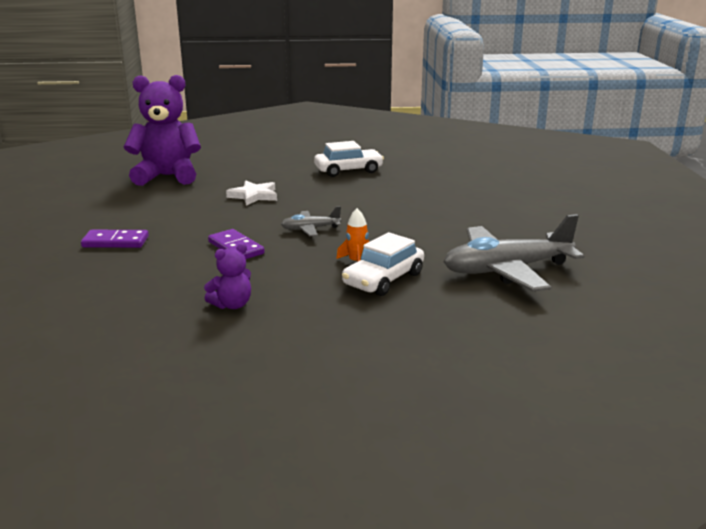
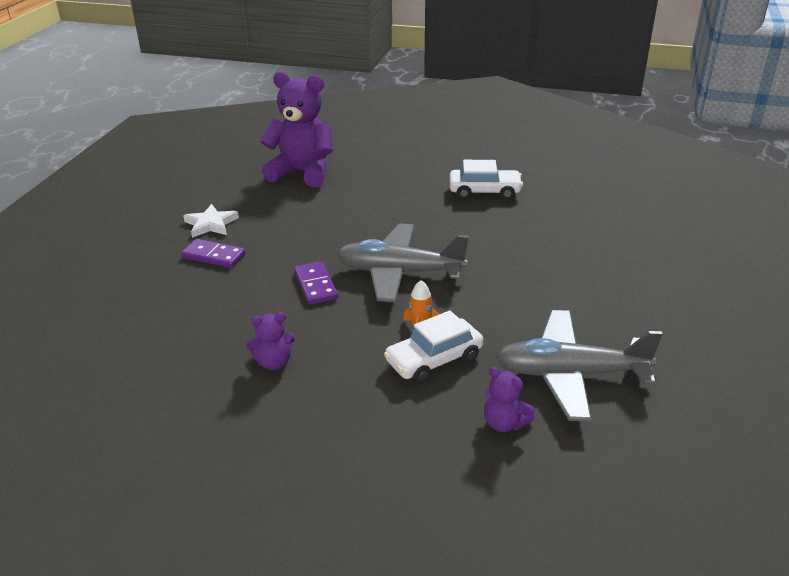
camera: 20 degrees right, 10 degrees up
(254, 196) = (370, 214): white star -> white star (211, 224)
(310, 229) = (399, 272): grey plane -> grey plane, size x2.07
(475, 309) = (504, 423): none -> purple teddy bear

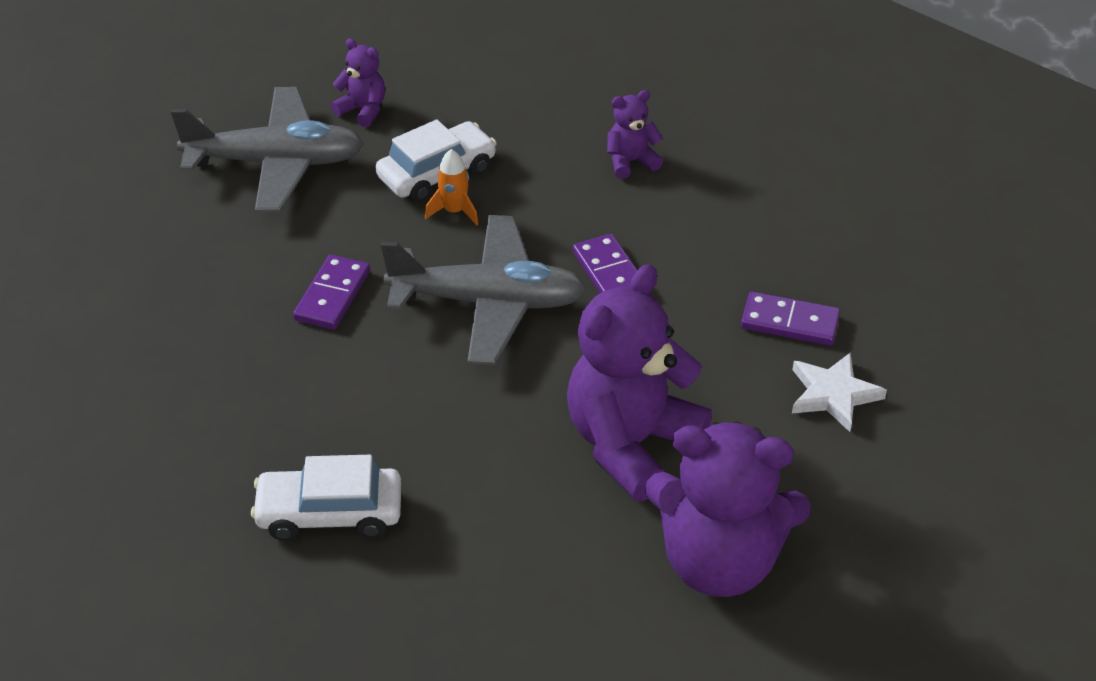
camera: 175 degrees right, 10 degrees up
(329, 209) = (631, 444): none -> purple teddy bear
(502, 280) = (332, 295): none -> purple domino

